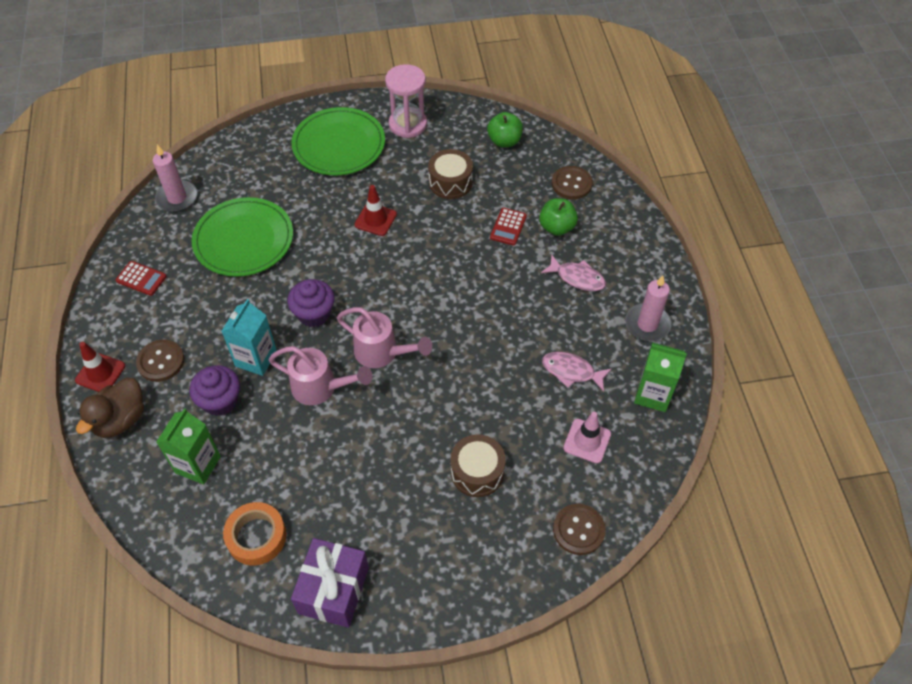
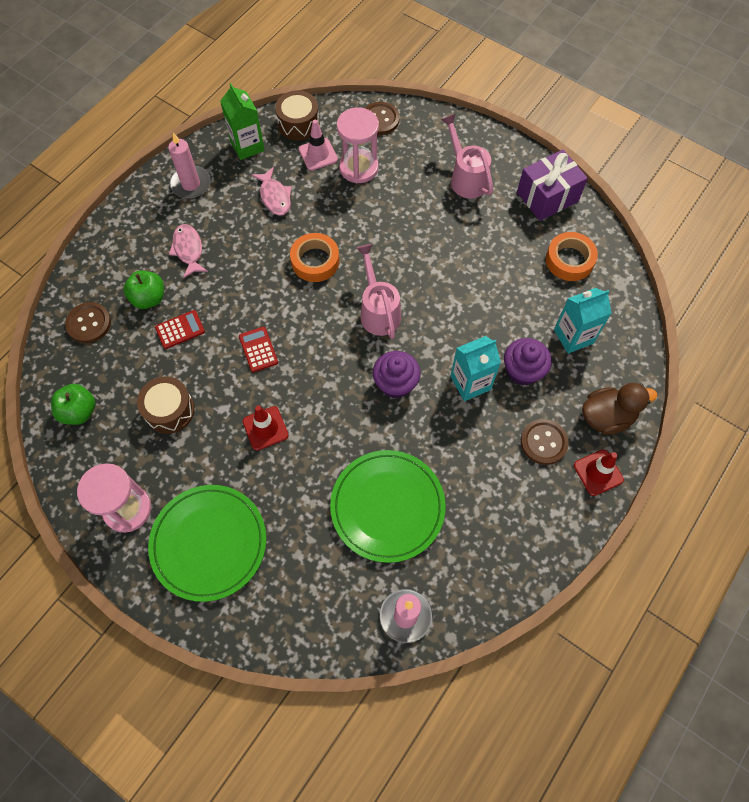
camera: 135 degrees left, 10 degrees up
(141, 279) = (504, 543): red calculator -> red calculator (258, 349)
(198, 464) = (573, 336): green carton -> turquoise carton
(320, 388) = (445, 321): pink watering can -> pink watering can (466, 178)
(474, 349) = (315, 261): none -> orange tape
(477, 472) = (401, 190): brown drum -> brown drum (298, 124)
(537, 460) = (358, 168): none -> pink hourglass

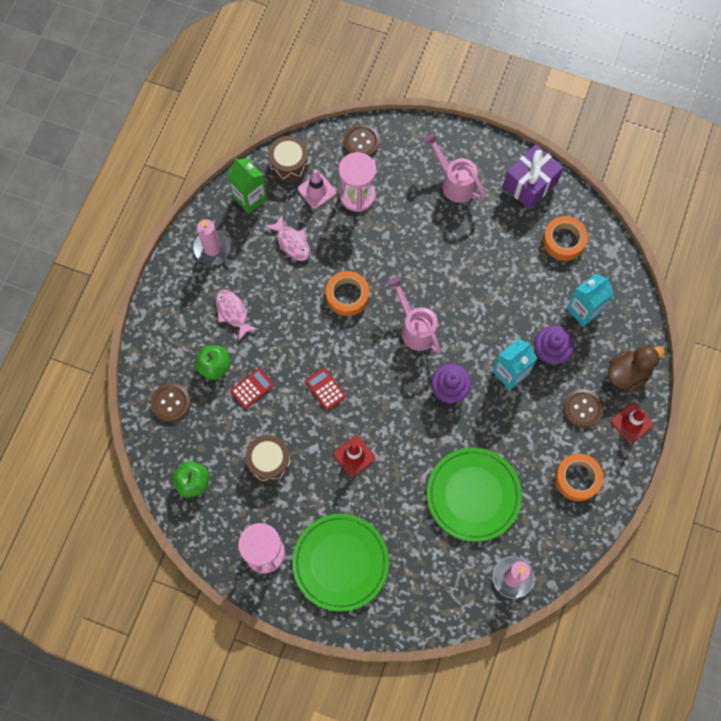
camera: 15 degrees left, 5 degrees up
(516, 520) = (577, 478): none -> orange tape

